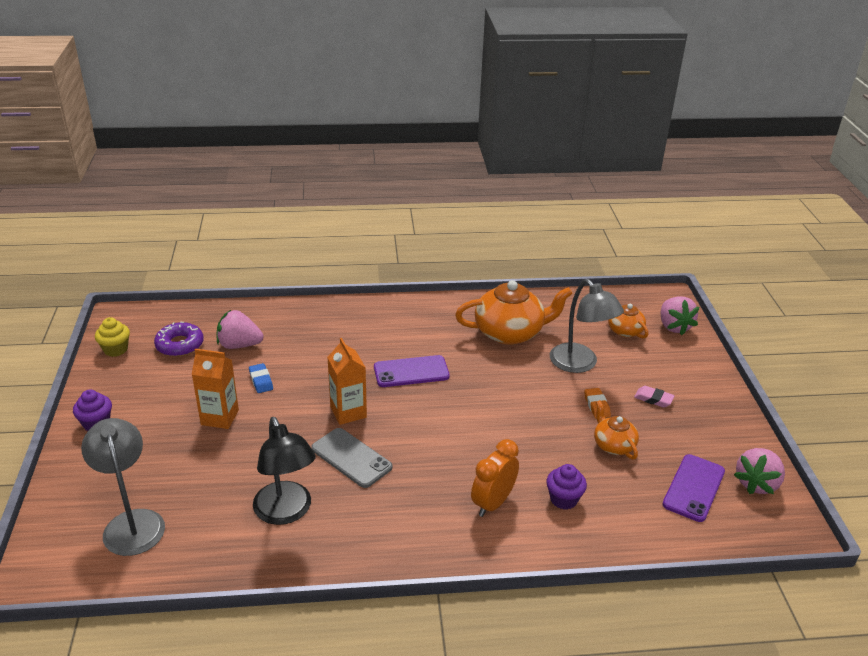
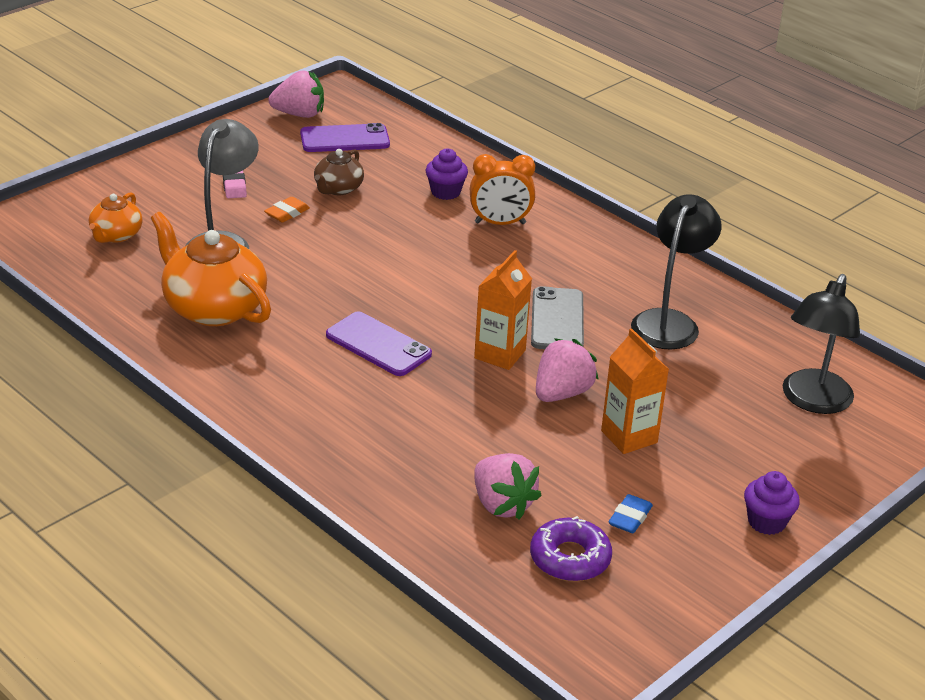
camera: 130 degrees left, 0 degrees up
(116, 349) = (655, 612): yellow cupcake -> none
(132, 522) = (812, 401): grey lamp -> black lamp
(261, 380) = (537, 444): blue eraser -> blue eraser (630, 518)
(613, 445) = (338, 189): orange teapot -> brown teapot
(674, 326) = (69, 207): pink strawberry -> pink strawberry (562, 393)

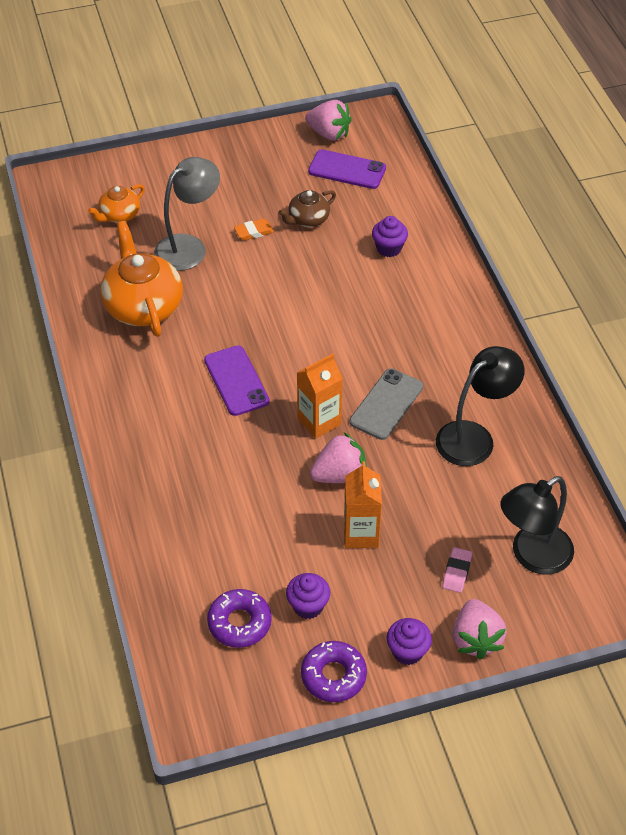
camera: 30 degrees right, 15 degrees up
(234, 186) = (232, 193): pink eraser -> pink eraser (456, 572)
(500, 223) = (410, 293): orange clock -> none
(502, 504) = (225, 557): pink strawberry -> pink strawberry (476, 639)
(630, 518) = (308, 606): blue eraser -> purple cupcake
(711, 570) = (333, 676): none -> purple donut

